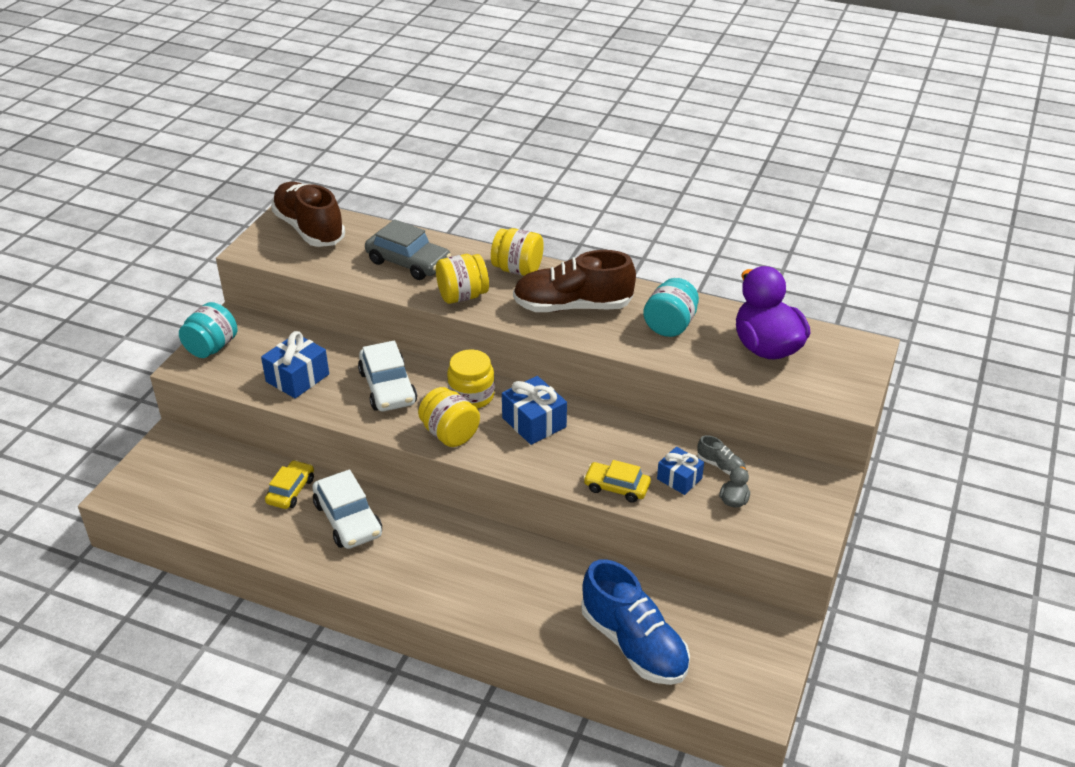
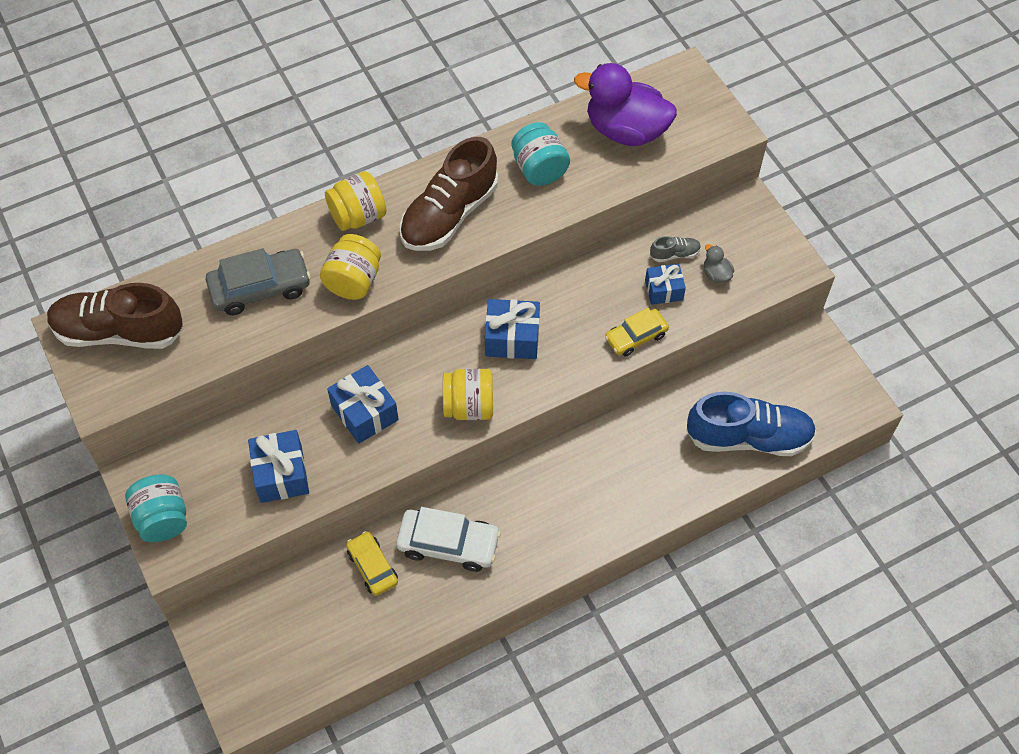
camera: 50 degrees left, 20 degrees up
(388, 387) = (365, 412): white car -> blue gift
(471, 396) = (437, 359): yellow jar -> none

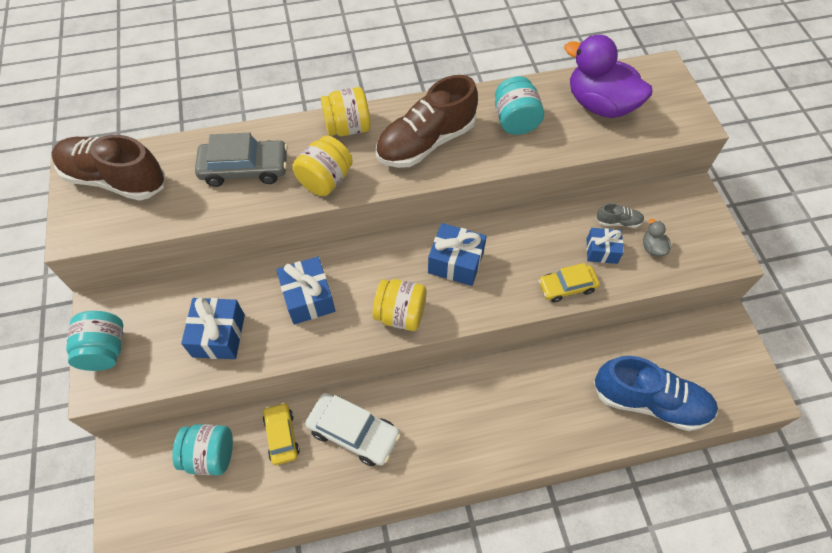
camera: 15 degrees right, 0 degrees up
(302, 605) = (210, 455): none -> turquoise jar

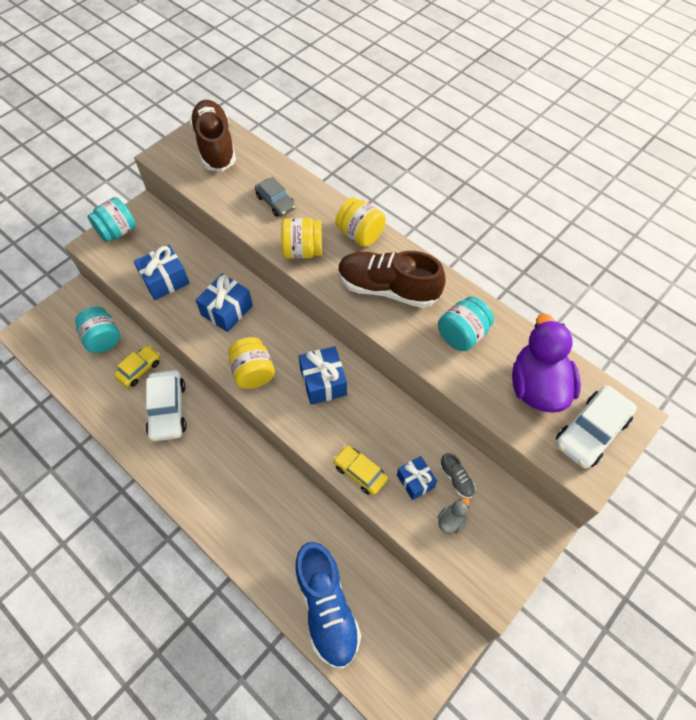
camera: 55 degrees right, 0 degrees up
(245, 169) = (276, 202): grey car -> grey car, size x0.65
(661, 98) = (591, 431): none -> white car

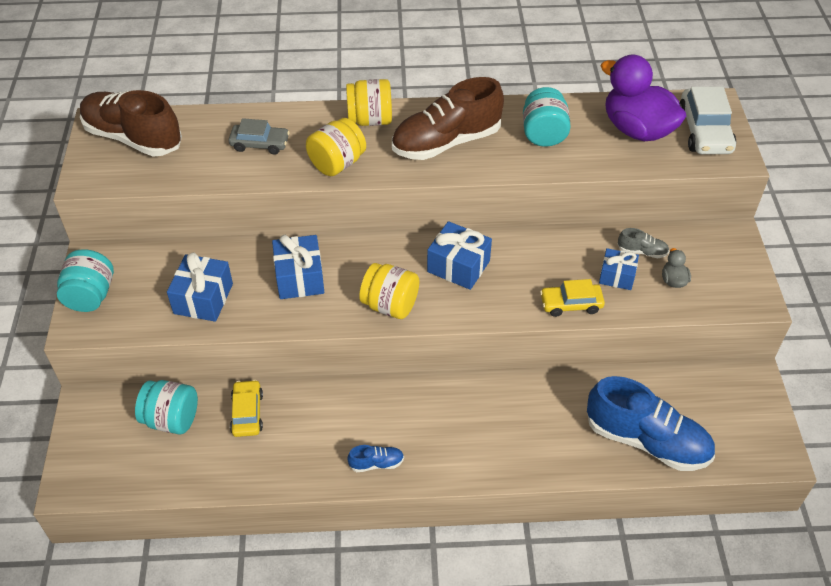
camera: 45 degrees left, 10 degrees down
(164, 463) = (376, 463): none -> blue shoe
(168, 410) = (322, 421): white car -> none

